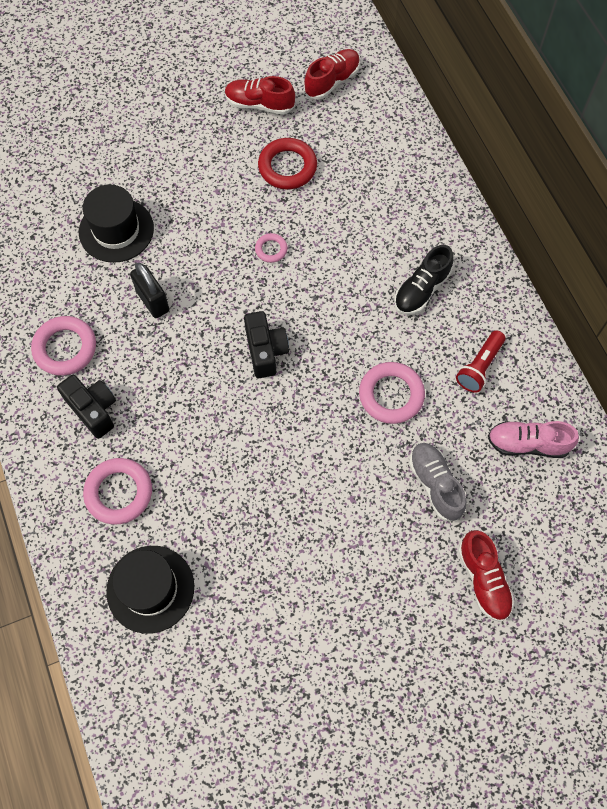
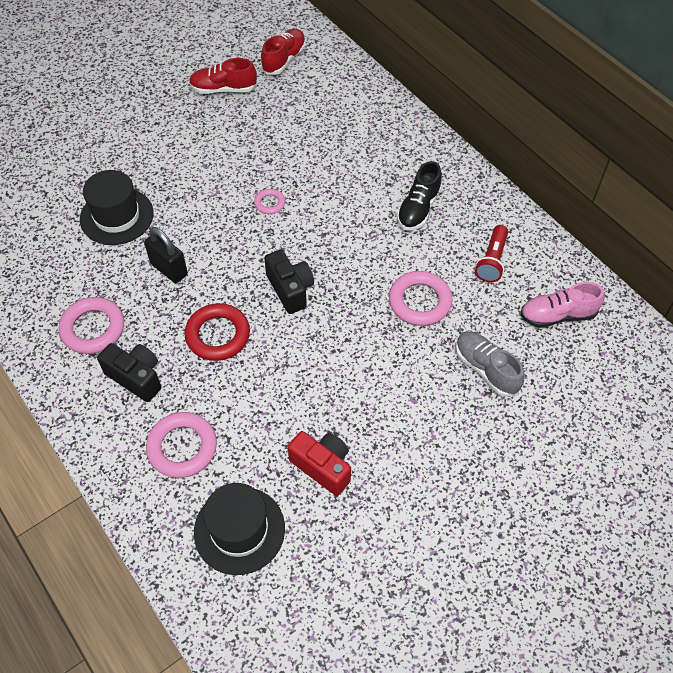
camera: 15 degrees left, 10 degrees down
(245, 546) = (323, 467): none -> red camera
(287, 167) = (264, 134): red ring -> red ring (218, 335)
(483, 579) = (559, 441): red shoe -> none

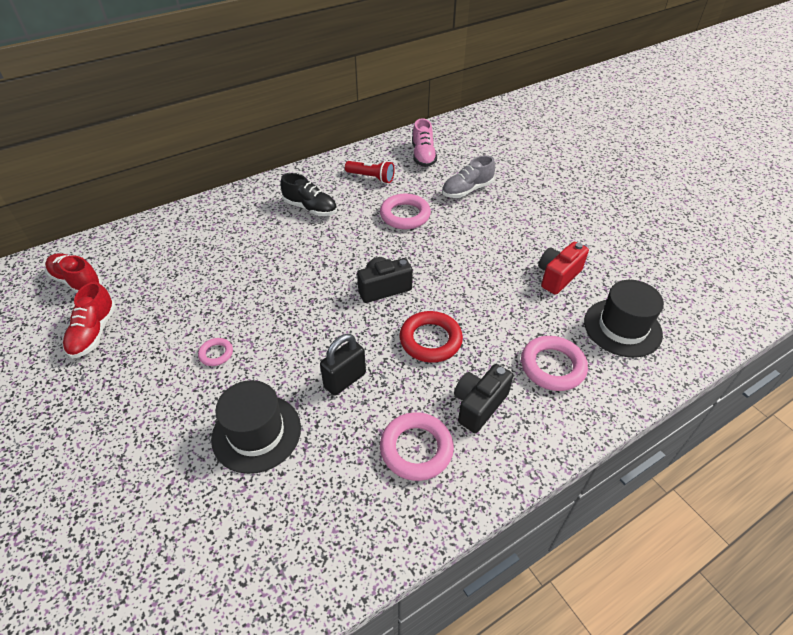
camera: 85 degrees left, 10 degrees down
(269, 203) = (277, 299): pink ring -> pink ring (216, 354)

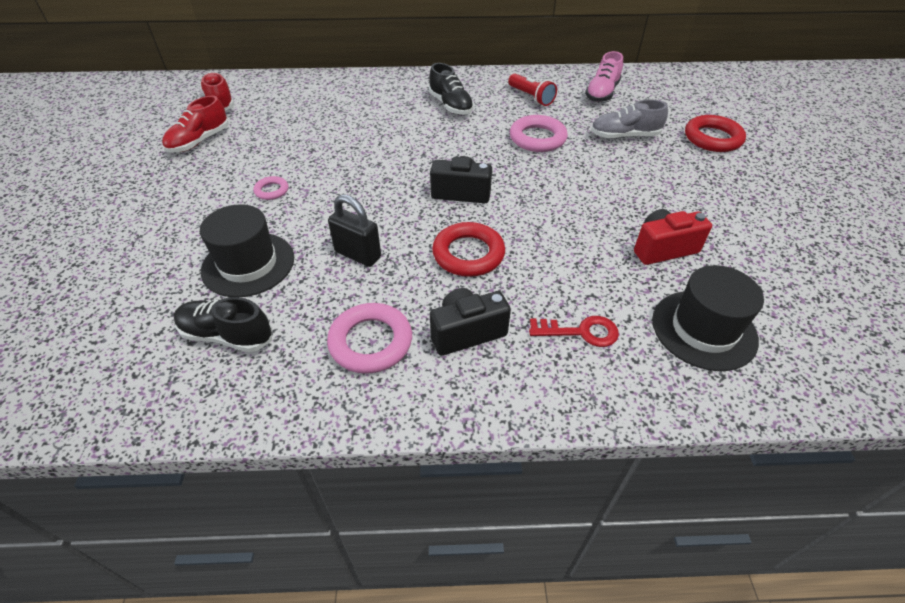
camera: 30 degrees right, 0 degrees up
(295, 505) = (227, 335): none -> black shoe
(345, 380) = (358, 254): black padlock -> black padlock turned 45 degrees clockwise
(527, 171) = (712, 138): none -> red ring
(552, 366) = (581, 332): pink ring -> red key

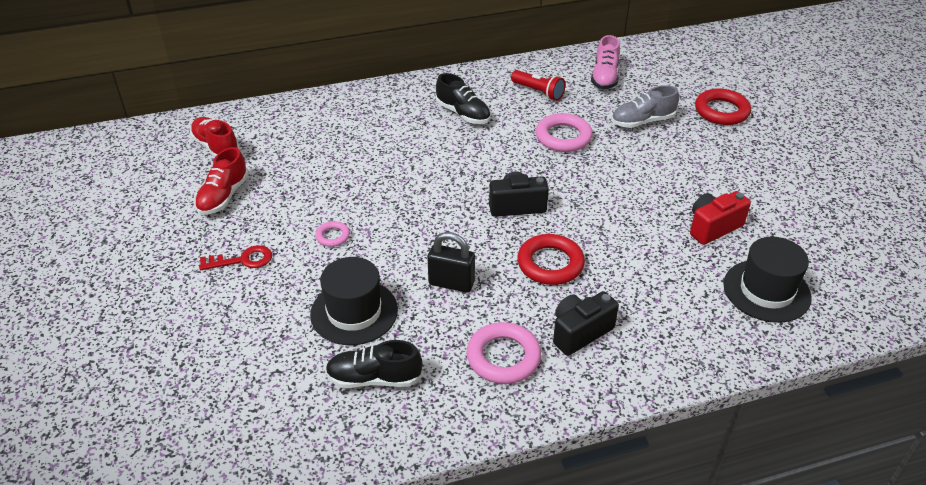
camera: 15 degrees left, 5 degrees down
(581, 332) = (672, 312): red key -> red key (242, 260)

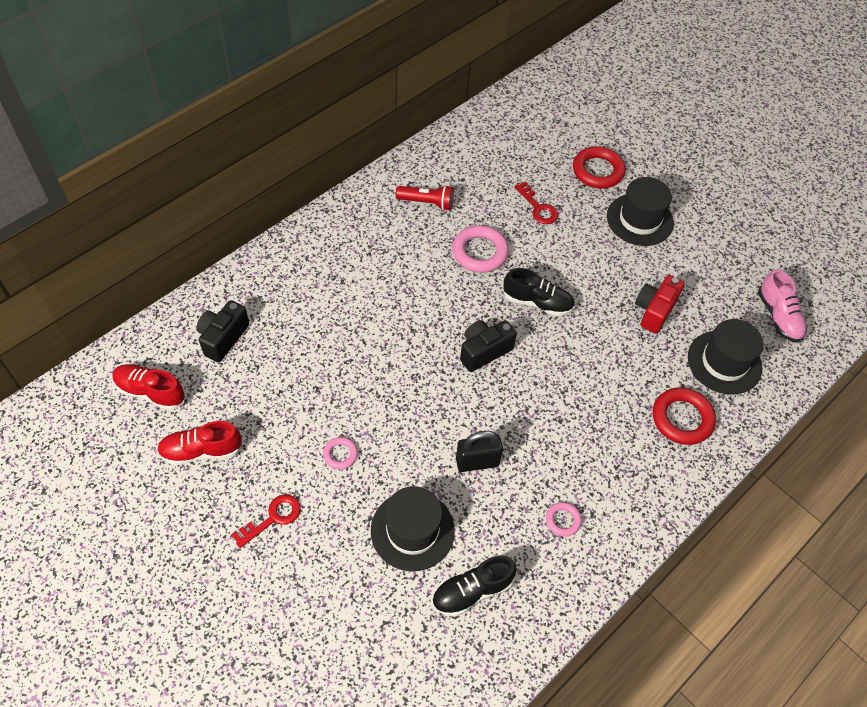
camera: 30 degrees left, 15 degrees up
(223, 196) = (201, 451): red shoe -> red shoe turned 90 degrees clockwise
(463, 114) = (372, 256): black shoe -> black shoe (537, 302)
(503, 357) = (563, 520): pink ring -> pink ring, size x0.53
(550, 264) = (547, 405): red ring -> red ring (682, 418)
(580, 332) = (608, 467): black camera -> black camera (223, 338)
(604, 77) = (477, 162): pink shoe -> pink shoe (778, 316)
(642, 121) = (538, 207): grey shoe -> red key
(743, 156) = (639, 219): none -> black hat

